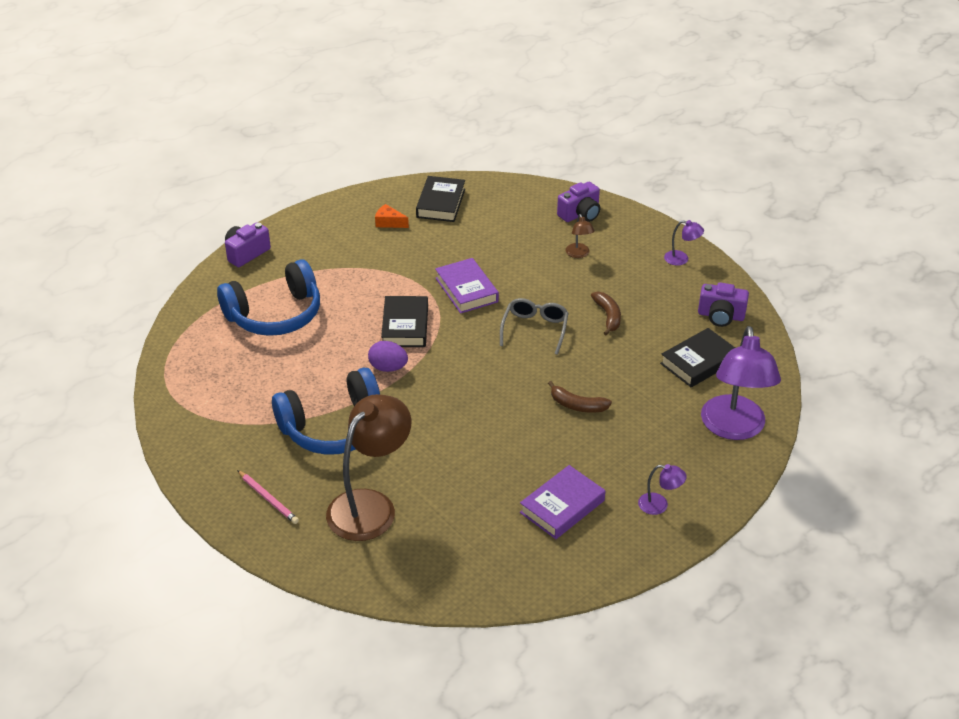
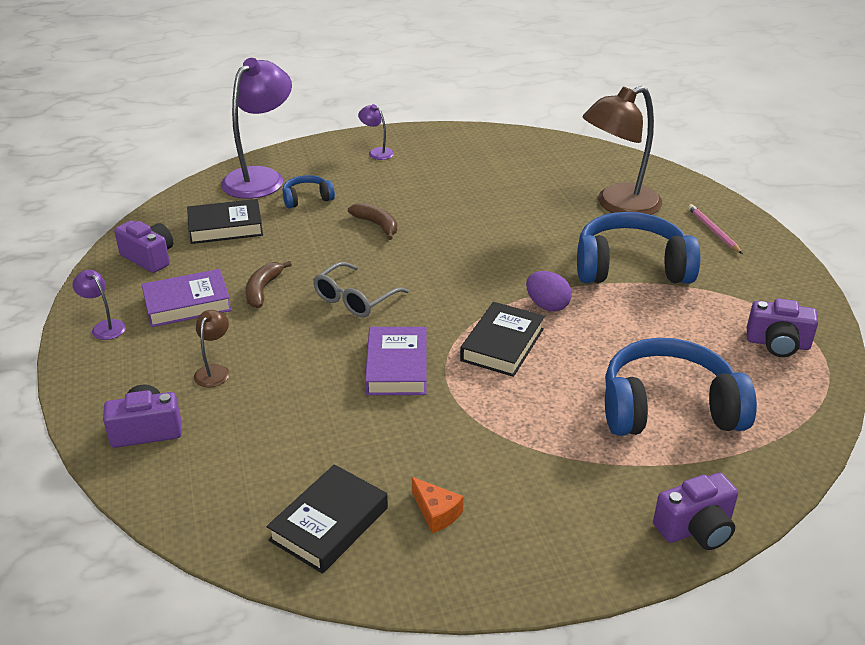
camera: 155 degrees left, 5 degrees down
(202, 387) = (777, 344): none -> purple camera
(562, 506) = (454, 168): purple book -> purple book (187, 304)
(665, 416) = (307, 199): none -> blue headphones

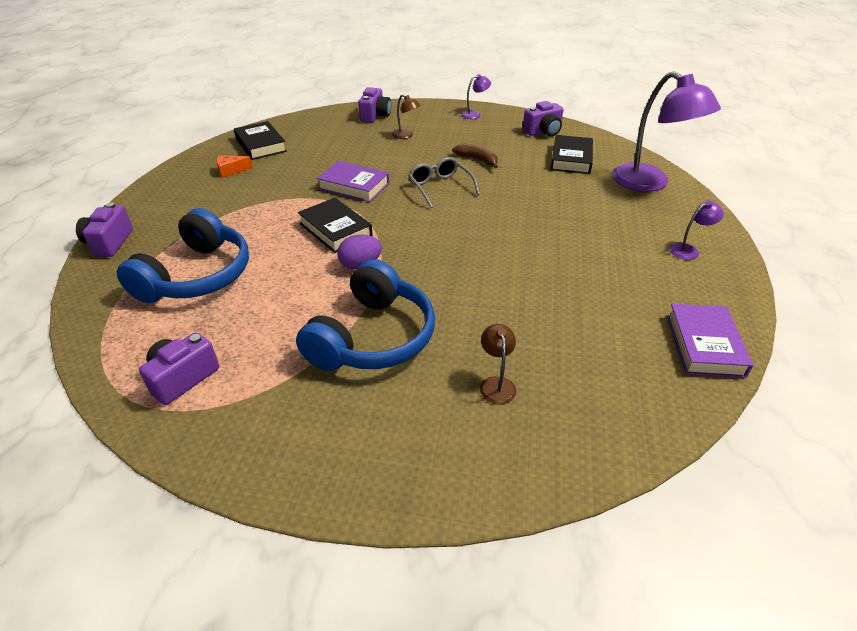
camera: 115 degrees right, 5 degrees up
(187, 304) = (480, 136): purple book -> purple book (704, 345)
(307, 199) = (602, 196): blue headphones -> none
(377, 225) = (540, 218): brown banana -> none
(618, 205) = (496, 384): brown lamp -> brown lamp, size x0.43
(713, 231) = (389, 445): pink pencil -> none

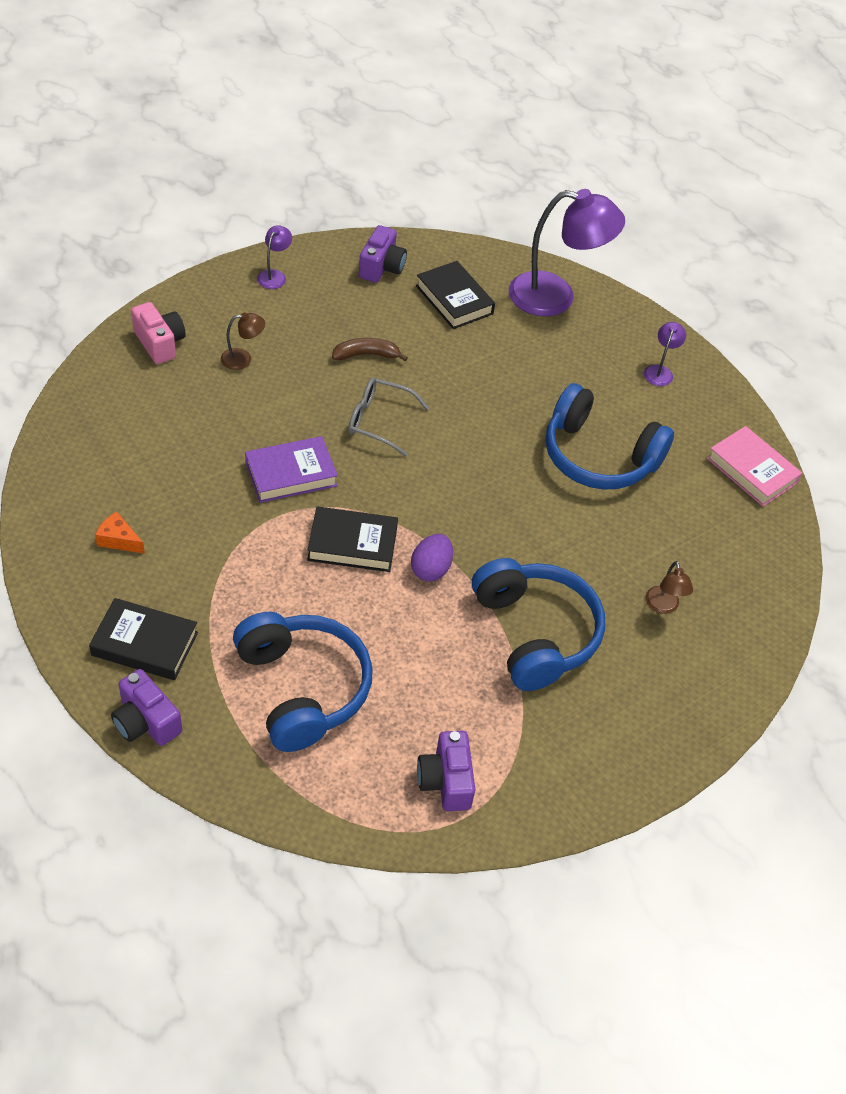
camera: 50 degrees left, 10 degrees up
(231, 171) = (118, 540): orange cheese -> orange cheese turned 90 degrees clockwise
(260, 145) = (90, 477): black book -> black book (145, 644)
(375, 116) = (160, 343): purple camera -> pink camera
(496, 384) = (663, 606): brown lamp -> brown lamp turned 135 degrees counterclockwise
(569, 270) = (598, 456): none -> blue headphones
(704, 345) = (752, 470): purple book -> pink book

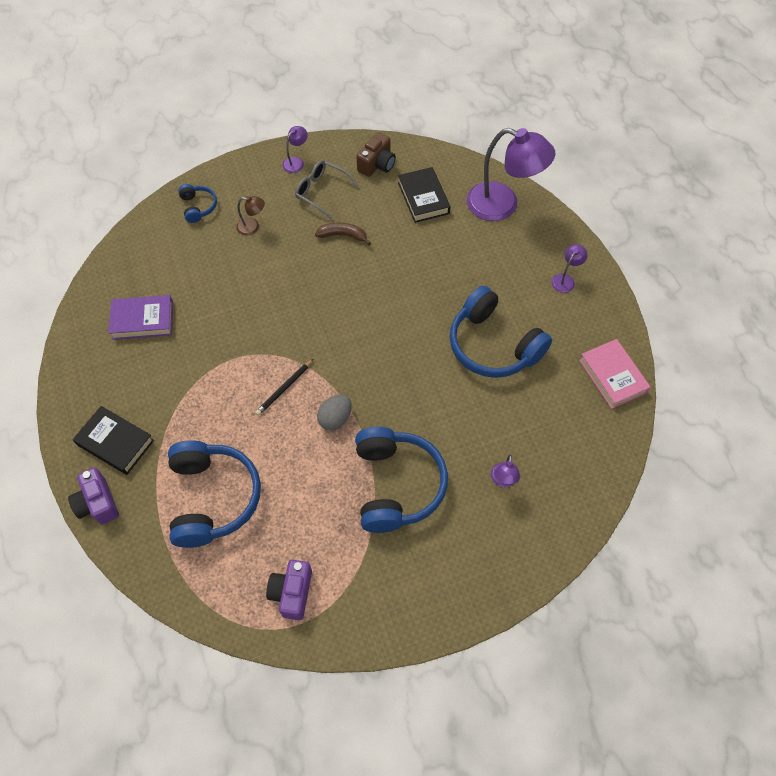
camera: 20 degrees right, 10 degrees up
(118, 540) = (122, 358): orange cheese -> none
(160, 343) = (198, 207): pink camera -> blue headphones
(291, 474) = (258, 325): purple book -> purple book (143, 320)
(352, 544) = (284, 388): black book -> black pencil
(379, 421) = (335, 291): grey glasses -> grey glasses (321, 192)
(381, 267) = (377, 164): purple camera -> brown camera
(431, 569) = (335, 418): purple egg -> grey egg
(663, 606) = (503, 480): brown lamp -> purple lamp

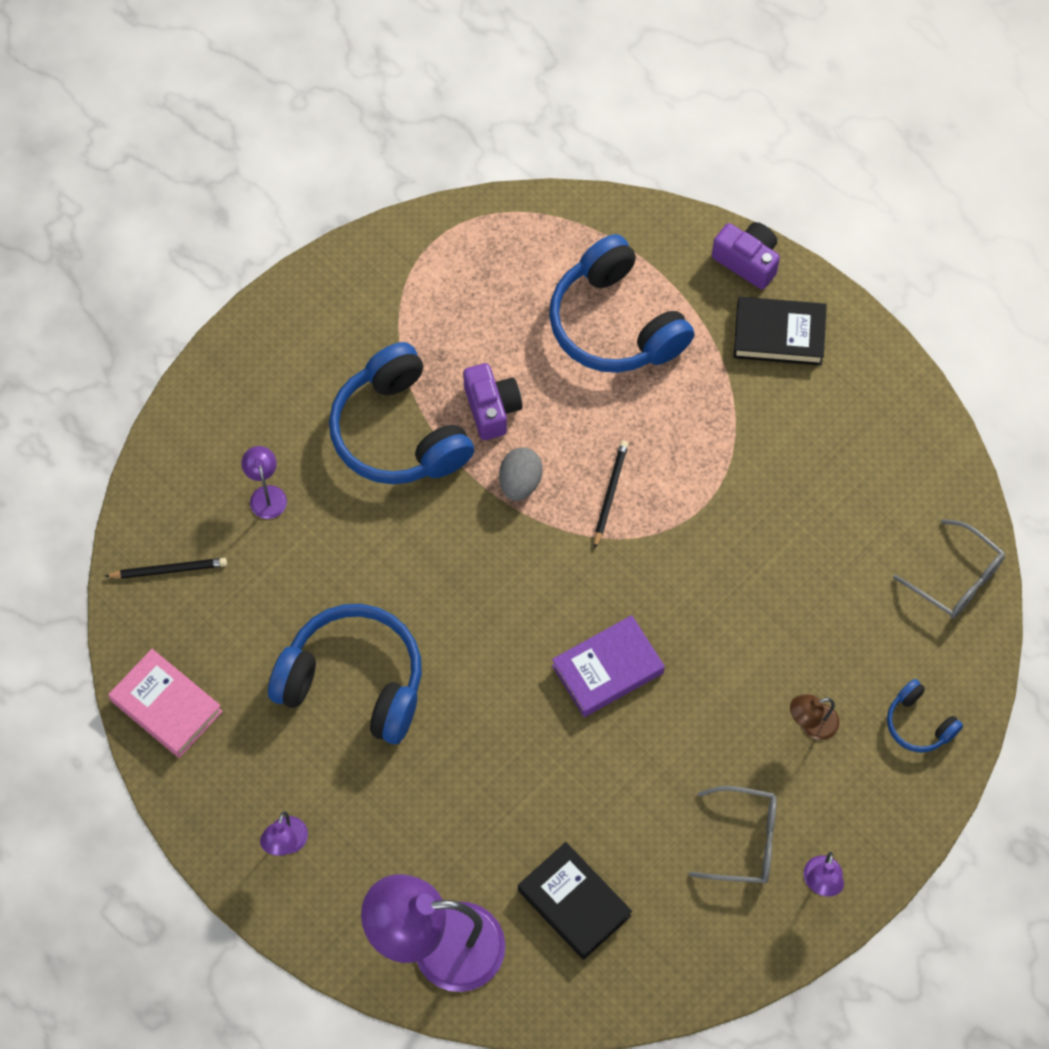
camera: 155 degrees right, 5 degrees up
(124, 263) = (957, 578): none -> grey glasses
(143, 320) = (865, 505): purple book -> purple book (608, 669)
(292, 593) = (461, 265): purple camera -> purple camera (491, 408)
(343, 235) = (664, 772): brown banana -> none
(377, 164) = (685, 940): brown camera -> none
(585, 458) = (168, 569): none -> black pencil

